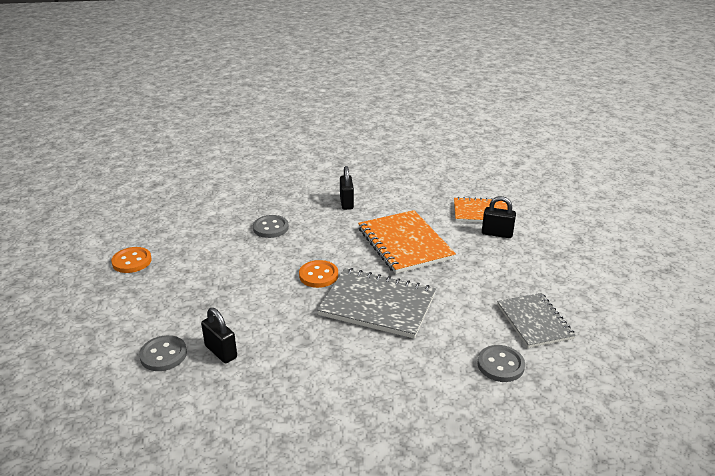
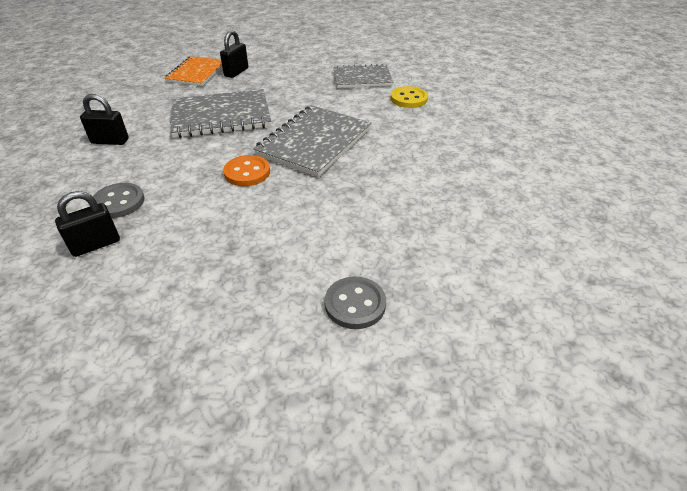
camera: 80 degrees left, 10 degrees up
(132, 261) = (102, 358): orange button -> none
(221, 352) = (360, 251): black padlock -> black padlock (96, 245)
(405, 243) = (221, 116): orange notebook -> grey notebook
(500, 365) = (409, 99): grey button -> yellow button

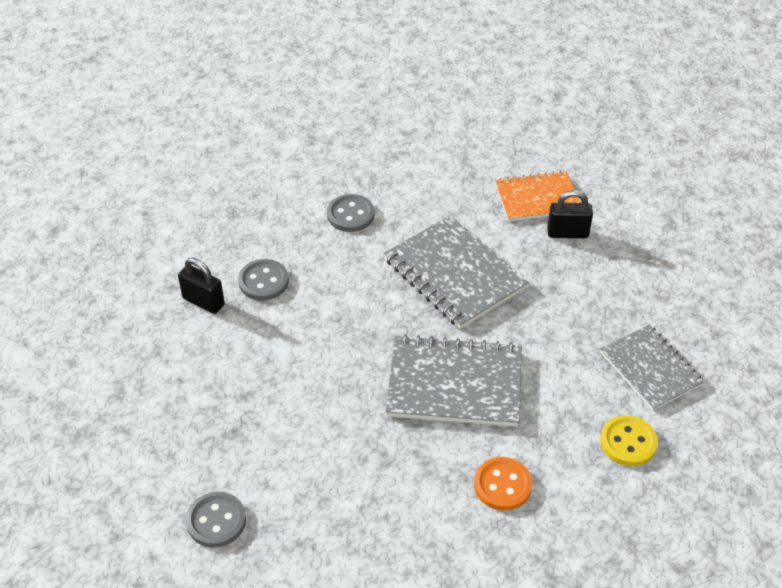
camera: 65 degrees right, 5 degrees up
(110, 141) = (350, 215): black padlock -> grey button
(247, 172) = (362, 351): orange button -> orange button (502, 485)

